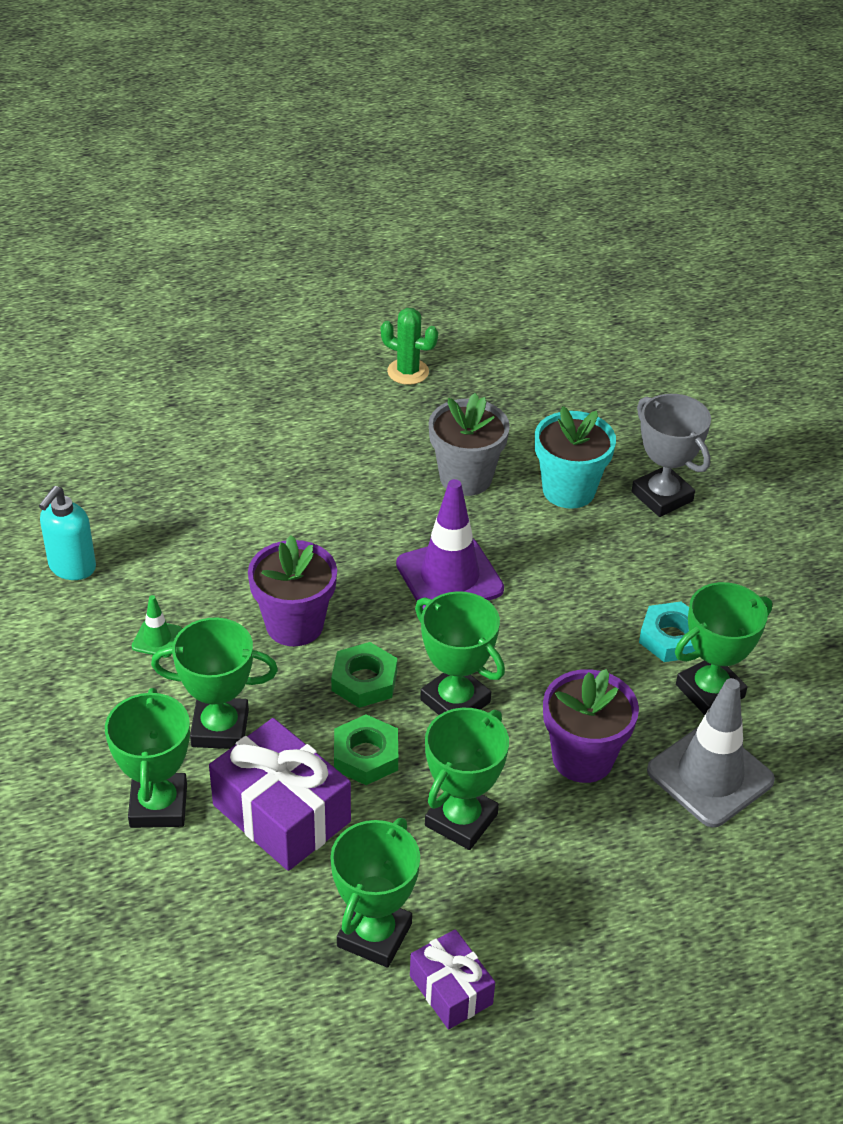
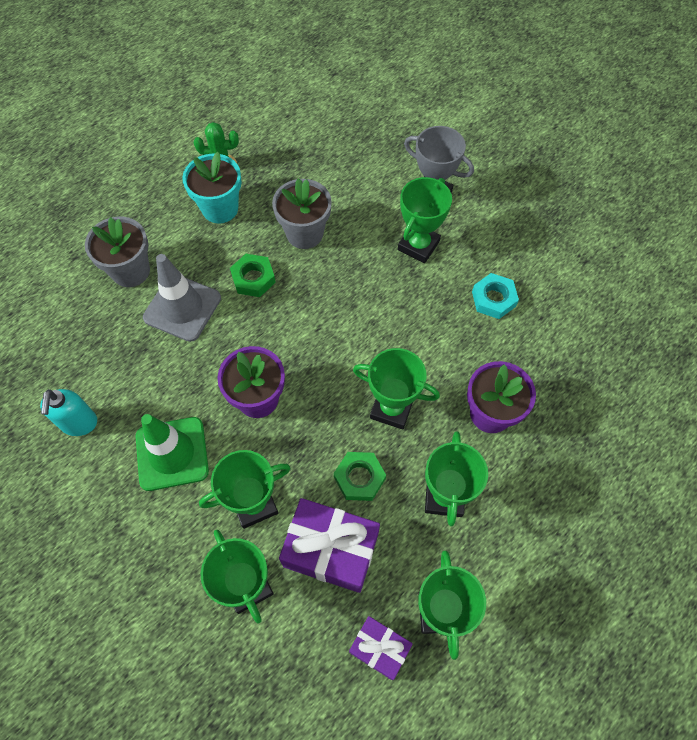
camera: 25 degrees left, 20 degrees up
(157, 639) = (172, 453): green traffic cone -> green traffic cone, size x2.18
(227, 440) = (131, 271): none -> grey flower pot
(364, 681) = (327, 421): green nut -> green nut (253, 278)
(449, 577) = (336, 315): purple traffic cone -> none
(451, 990) = (507, 626): purple gift -> purple gift (379, 648)
(568, 490) = (373, 215): turquoise flower pot -> turquoise flower pot (220, 208)
(709, 691) = (536, 327): green trophy -> green trophy (418, 245)
(710, 775) = (569, 389): grey traffic cone -> grey traffic cone (182, 308)

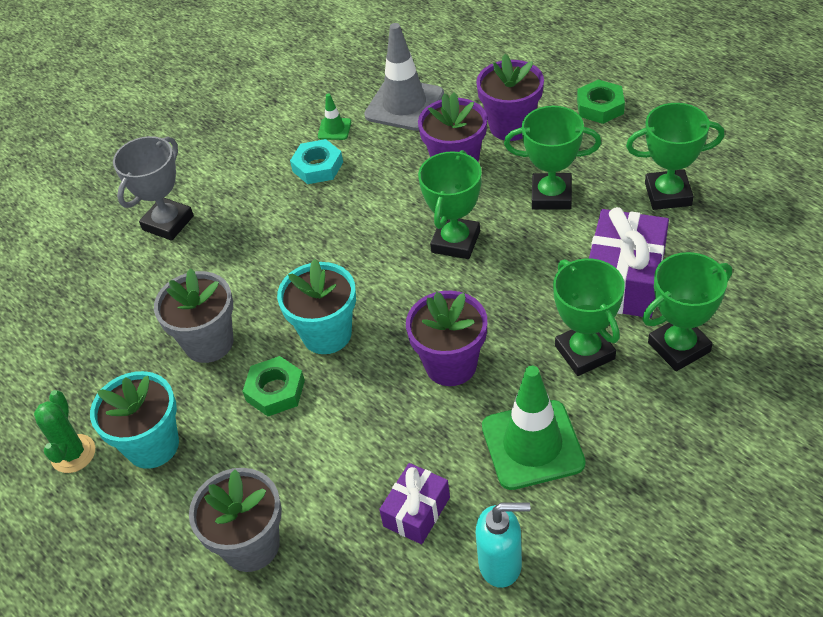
camera: 85 degrees left, 15 degrees down
(182, 308) = (317, 467): grey traffic cone -> grey traffic cone (404, 105)
(301, 310) = (327, 334): none -> turquoise flower pot
(359, 478) = (540, 263): green nut -> green nut (600, 107)
(379, 648) = (714, 235): purple gift -> purple gift (416, 511)
(418, 245) = (240, 231): green trophy -> none
(544, 311) = (334, 129): none -> green traffic cone
(546, 468) = (511, 126): none -> purple flower pot

